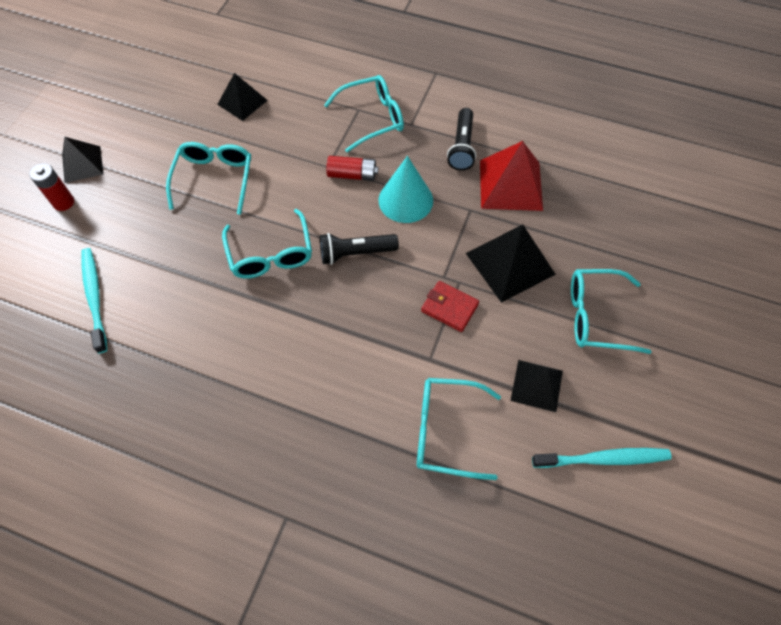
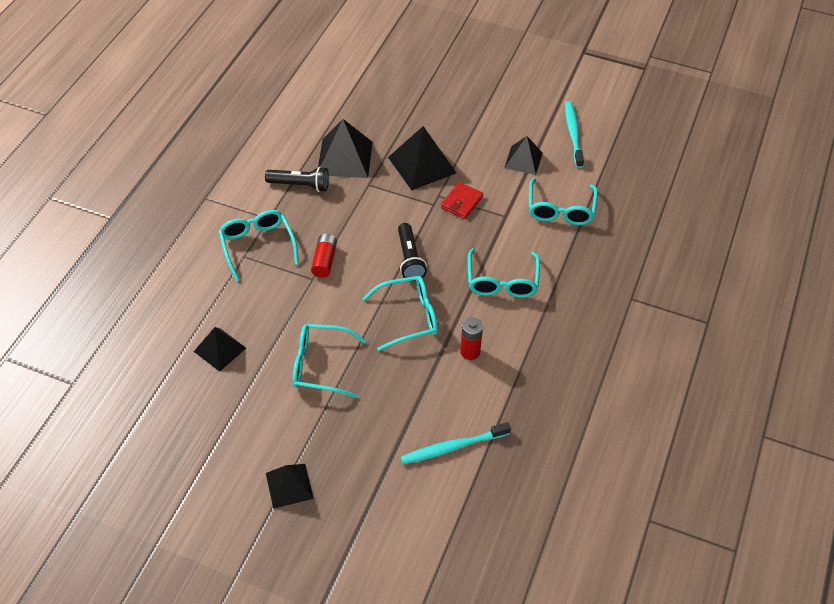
camera: 90 degrees left, 10 degrees down
(63, 202) = (339, 494): red battery -> red battery (470, 352)
(405, 200) = (356, 225): turquoise cone -> none
(510, 185) = (345, 158): red pyramid -> black pyramid
(596, 316) = (468, 123): turquoise glasses -> turquoise glasses (502, 281)

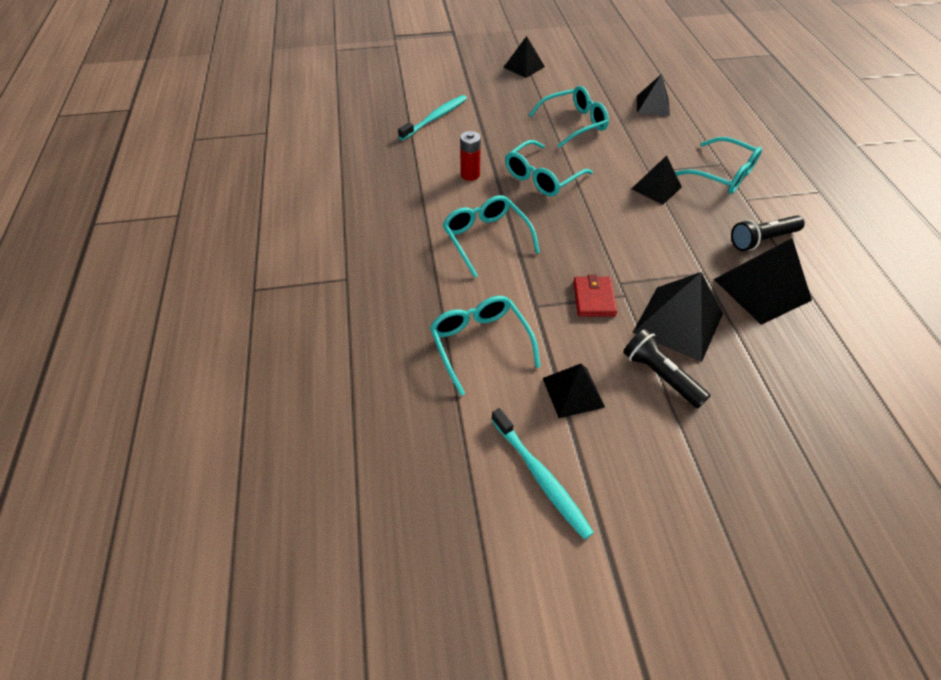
camera: 150 degrees right, 0 degrees up
(324, 261) = (656, 187): red battery -> black pyramid
(409, 259) = (588, 221): black flashlight -> black flashlight (660, 375)

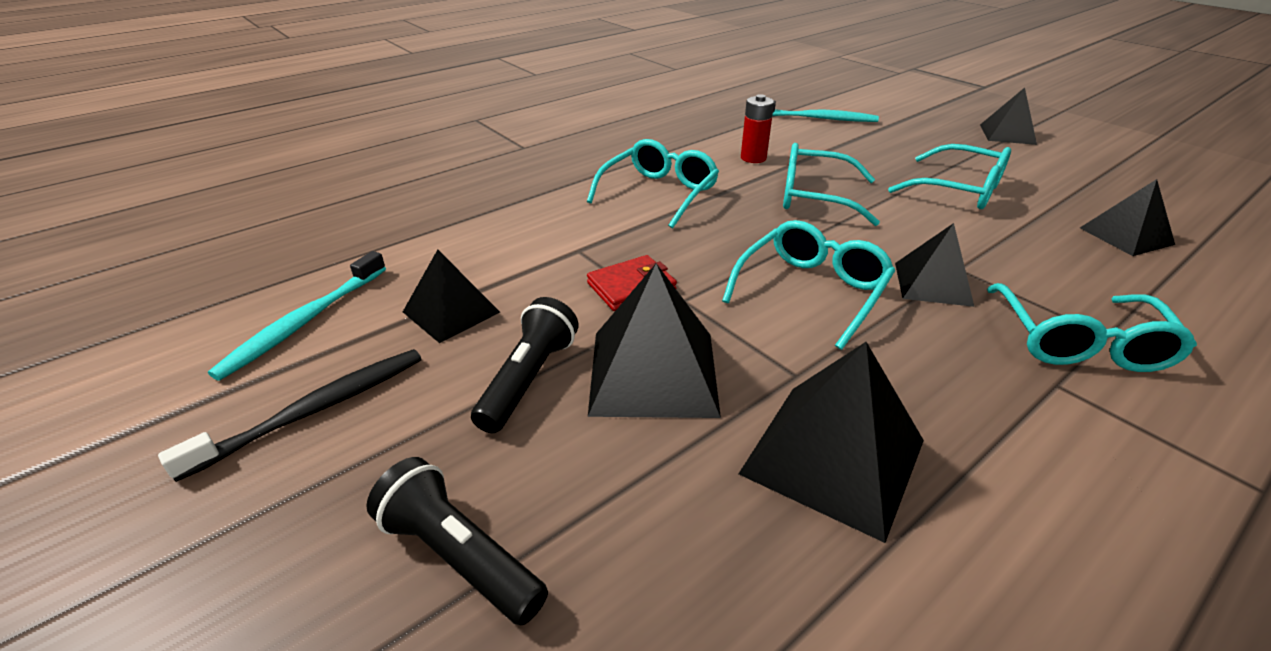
camera: 60 degrees right, 15 degrees down
(480, 344) = (488, 233): turquoise glasses -> turquoise glasses (811, 291)
(644, 484) = (315, 410): none -> black toothbrush
(762, 240) = (972, 429): black flashlight -> black flashlight (459, 556)

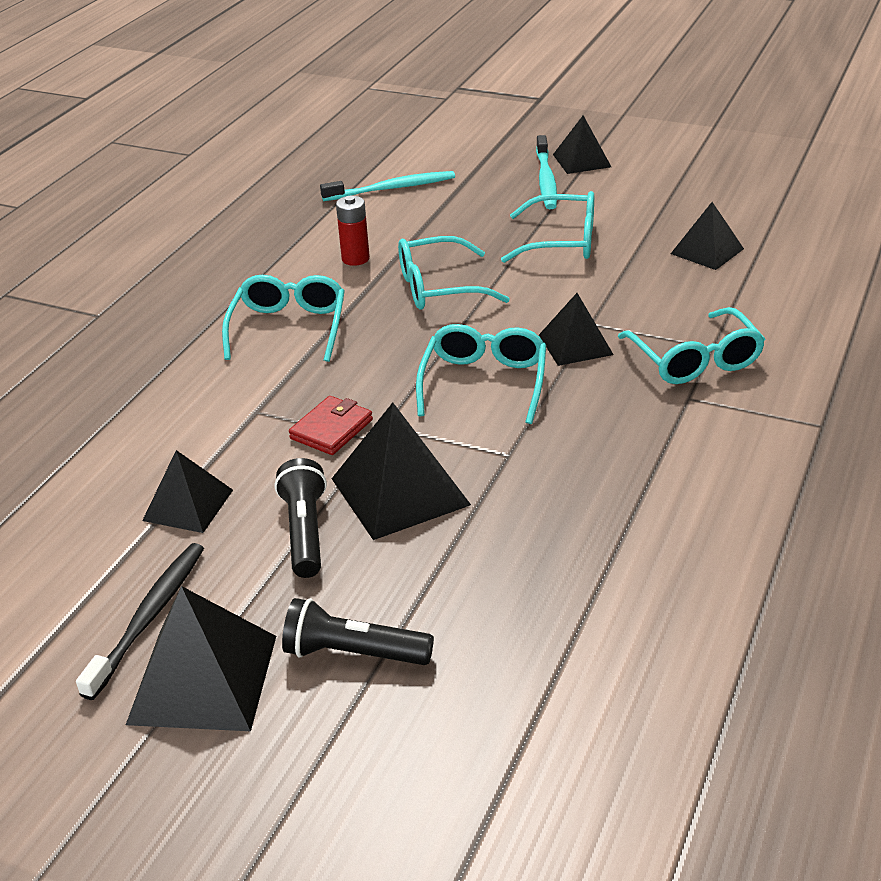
camera: 25 degrees left, 0 degrees up
(303, 322) = (57, 561): turquoise toothbrush -> turquoise toothbrush (546, 180)
(833, 456) = (561, 501): black pyramid -> black pyramid (203, 679)

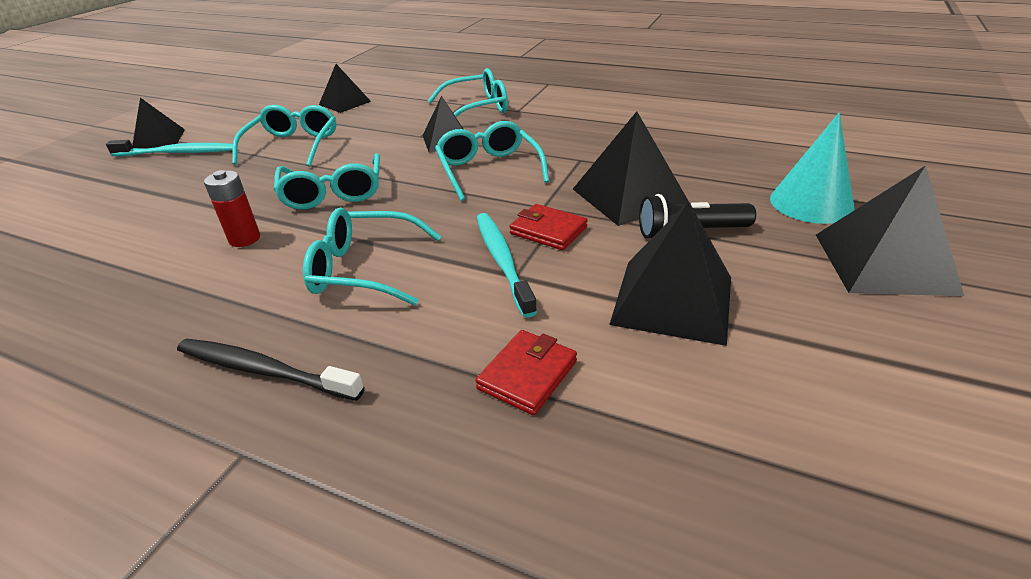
camera: 90 degrees left, 0 degrees up
(122, 421) = (527, 375): none -> red wallet
(149, 617) = (835, 301): black toothbrush -> black toothbrush (263, 370)
(188, 505) = (672, 300): black pyramid -> black pyramid, size x1.57
(353, 653) = (811, 203): black flashlight -> turquoise cone
(392, 188) = (104, 226): turquoise toothbrush -> turquoise toothbrush (502, 260)
(484, 382) = (488, 170): turquoise glasses -> turquoise glasses turned 60 degrees clockwise

